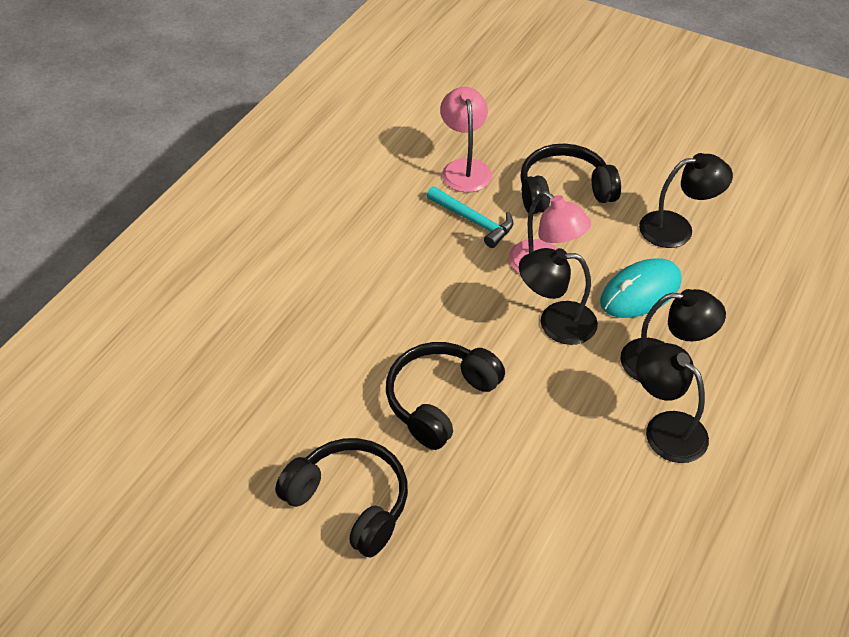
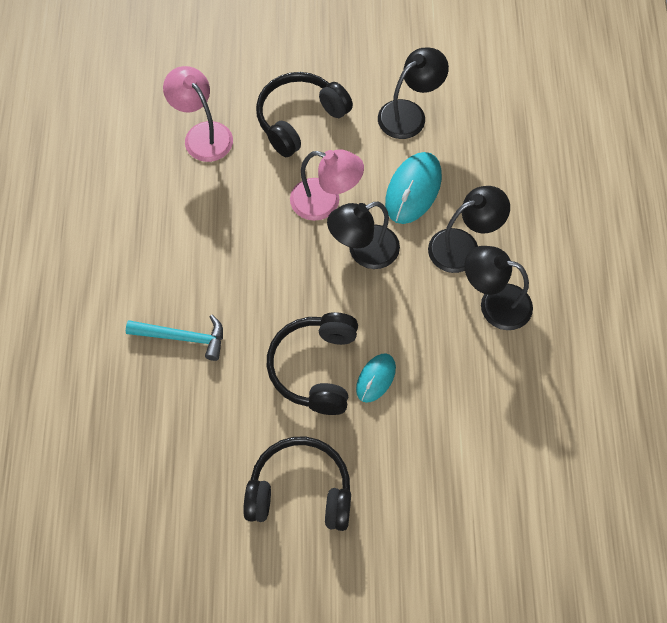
camera: 30 degrees left, 15 degrees up
(473, 221) = (242, 186): turquoise hammer -> turquoise hammer (183, 337)
(495, 438) = (376, 378): none -> turquoise mouse

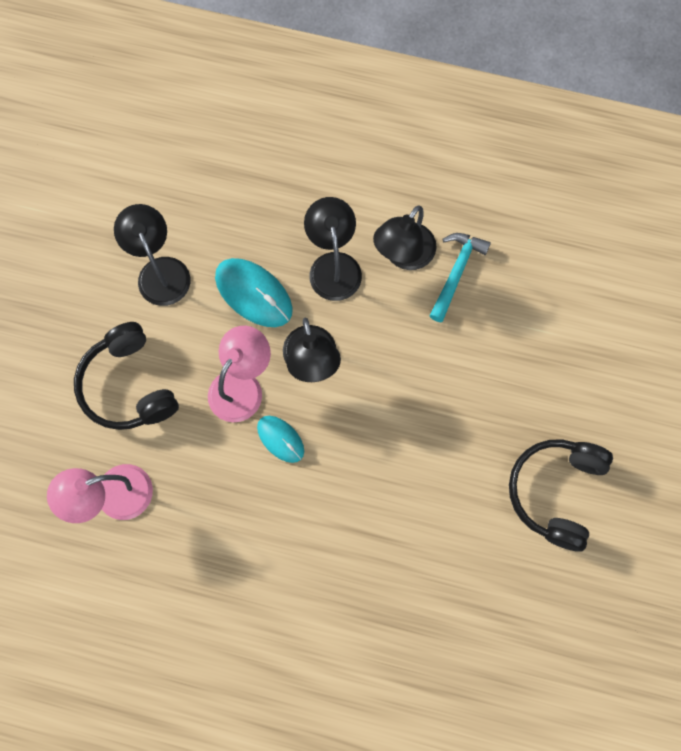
camera: 75 degrees left, 10 degrees up
(183, 337) = (361, 573): turquoise hammer -> turquoise hammer (456, 273)
(315, 368) = (430, 445): black headphones -> none
(376, 378) = (455, 389): turquoise mouse -> turquoise mouse (280, 439)

